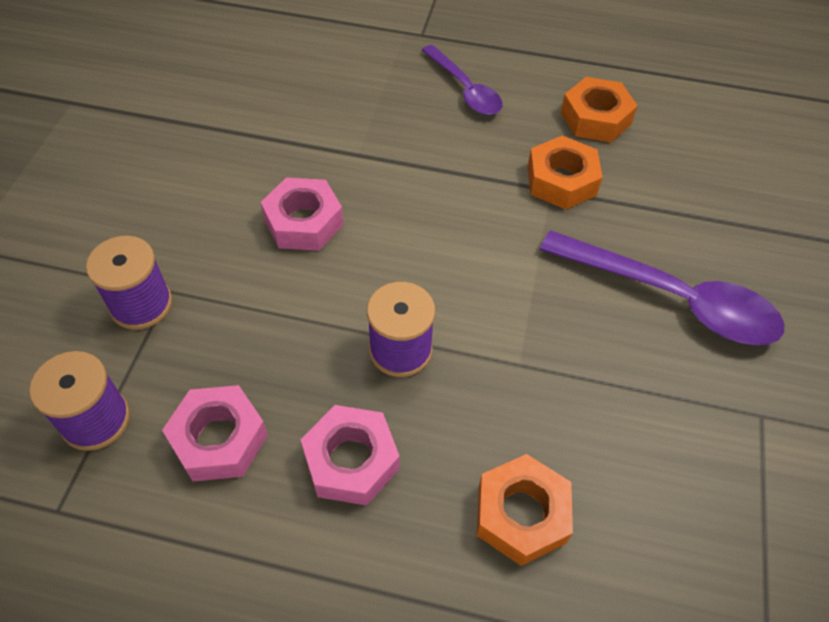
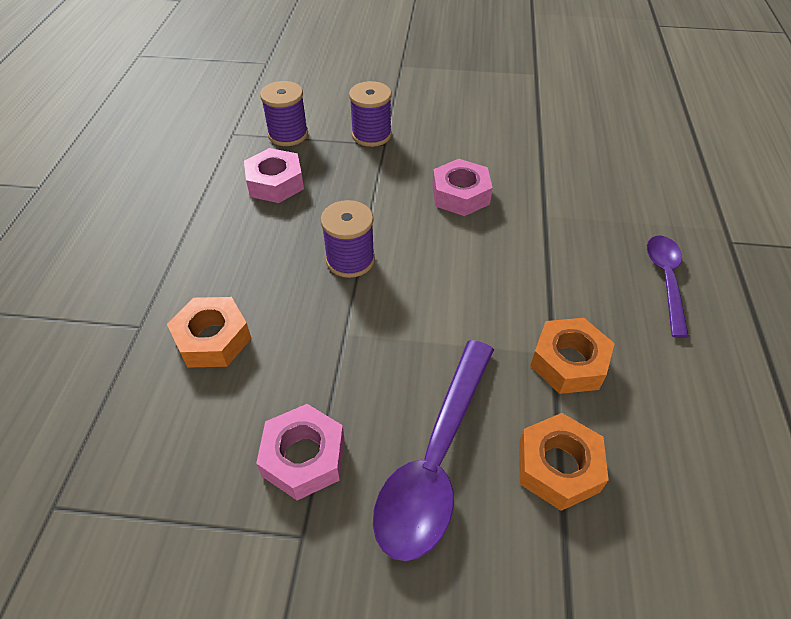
camera: 85 degrees right, 5 degrees down
(351, 460) = (259, 243): pink nut -> pink nut (304, 457)
(465, 90) = (665, 279): purple spoon -> purple spoon turned 135 degrees clockwise
(595, 118) = (680, 394): orange nut -> orange nut (558, 467)

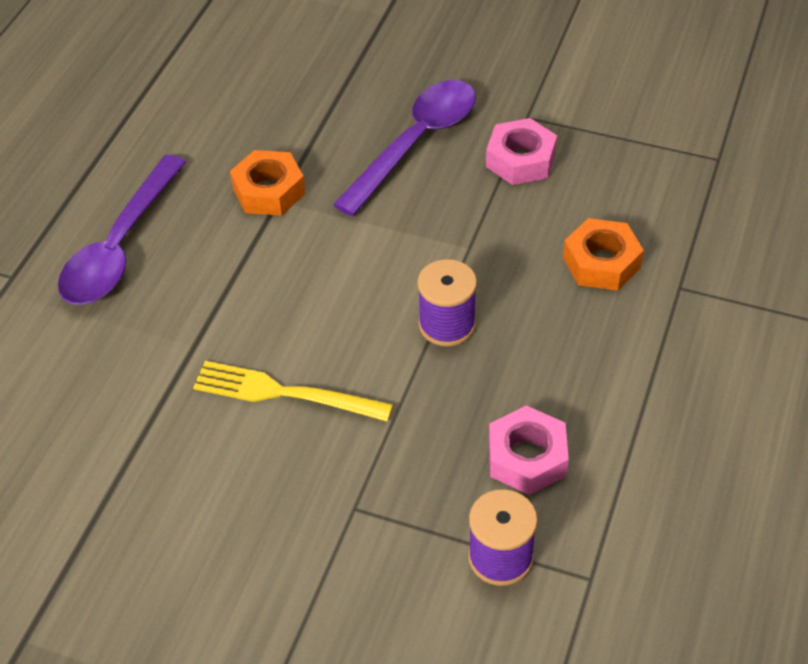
camera: 165 degrees left, 0 degrees up
(371, 135) = (368, 531): purple spool -> none
(460, 195) = (283, 393): pink nut -> yellow fork
(558, 467) = (323, 126): orange nut -> none
(665, 279) = (120, 247): purple spoon -> purple spoon, size x1.61

